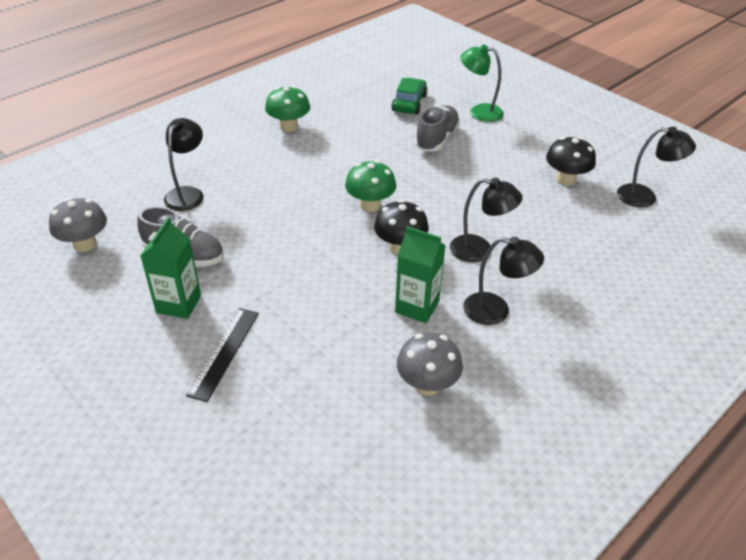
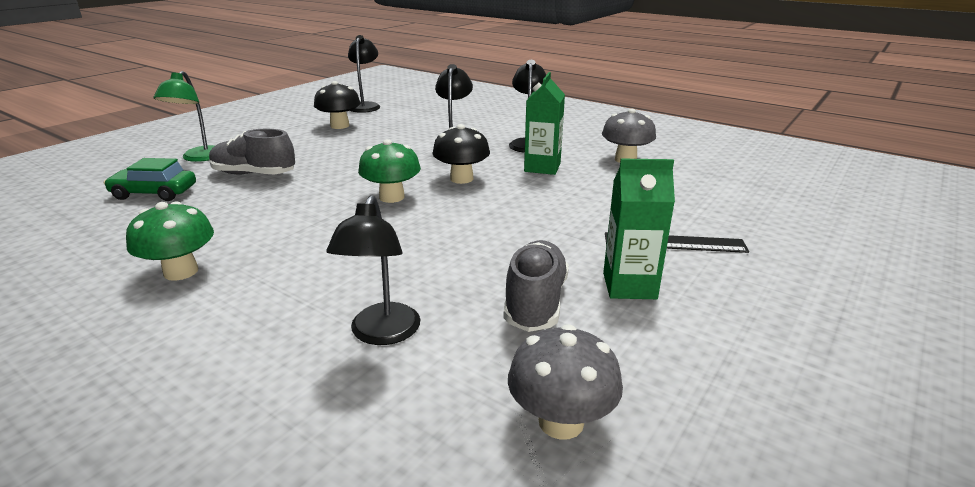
camera: 100 degrees left, 15 degrees down
(188, 194) = (382, 334): black lamp -> black lamp turned 90 degrees counterclockwise

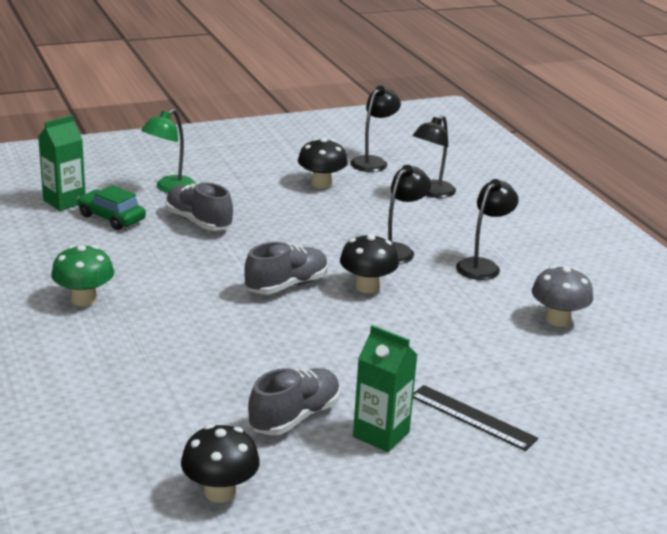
camera: 30 degrees right, 0 degrees up
(382, 334) = (170, 396): black lamp -> black lamp (431, 192)
(392, 197) = (286, 285): green mushroom -> grey shoe
(542, 167) = (458, 300): green carton -> green carton (64, 201)
(561, 422) = (220, 492): grey mushroom -> black mushroom

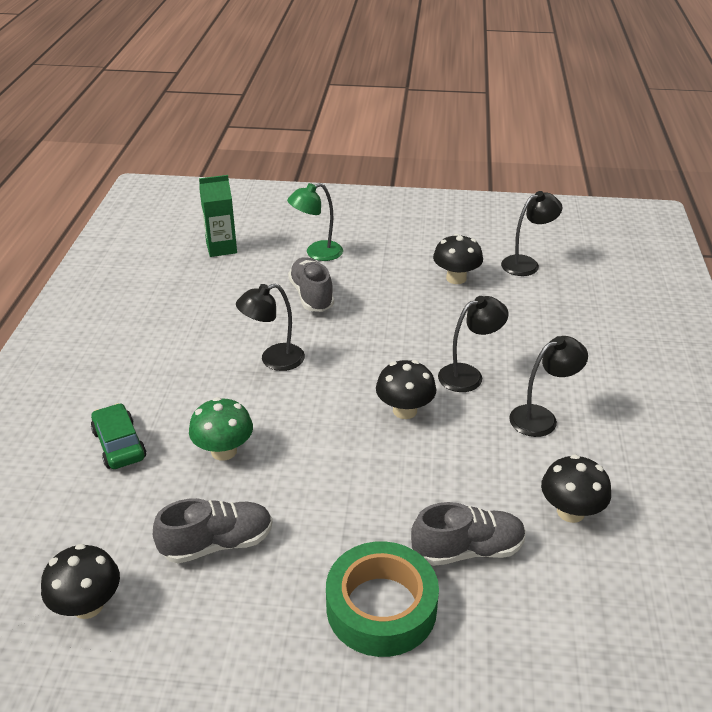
camera: 30 degrees right, 10 degrees up
(84, 299) = (154, 354): green mushroom -> green mushroom (224, 451)
(111, 218) = (244, 274): green car -> green car (119, 444)
(286, 285) = (331, 388): grey shoe -> grey shoe (468, 550)
(381, 434) = (277, 594): green carton -> none
(431, 192) = (557, 313): black lamp -> black lamp (273, 360)
(472, 417) = (381, 607): black ruler -> green tape
(558, 320) = (570, 511): grey mushroom -> black mushroom

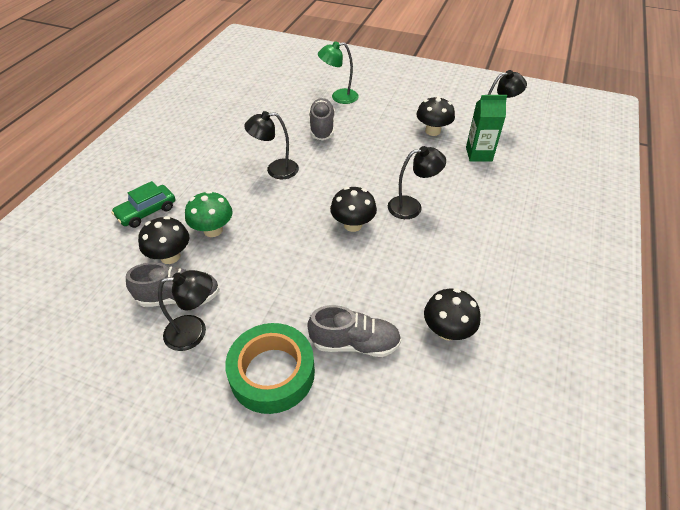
camera: 15 degrees right, 10 degrees up
(88, 605) = (76, 322): black mushroom -> black mushroom (170, 256)
(119, 444) = (147, 212): green car -> green car turned 120 degrees counterclockwise
(221, 248) = (274, 84): green carton -> green carton (479, 154)
(541, 418) = (454, 250): black lamp -> black lamp (194, 331)

